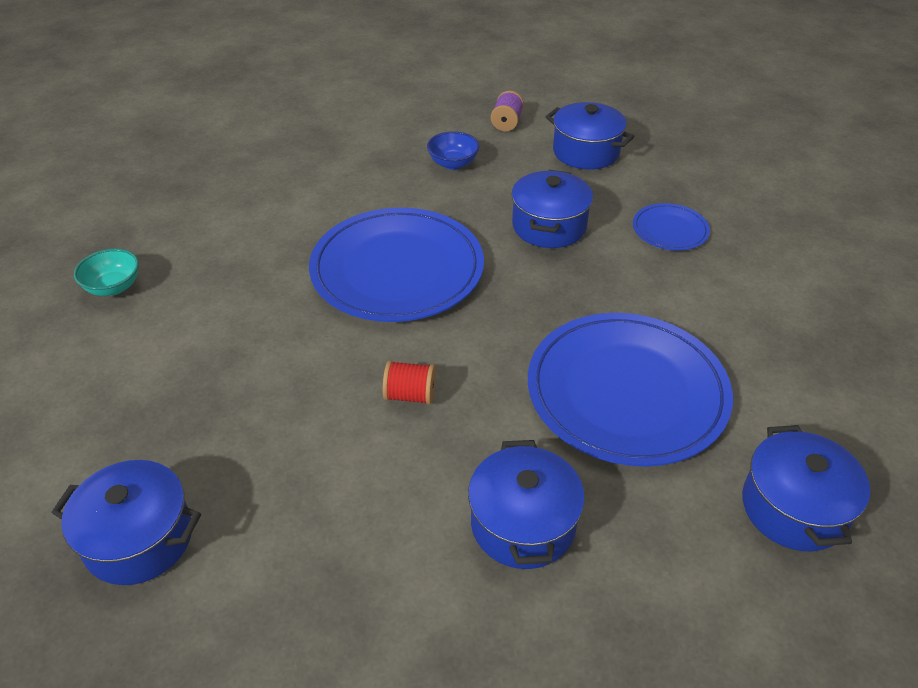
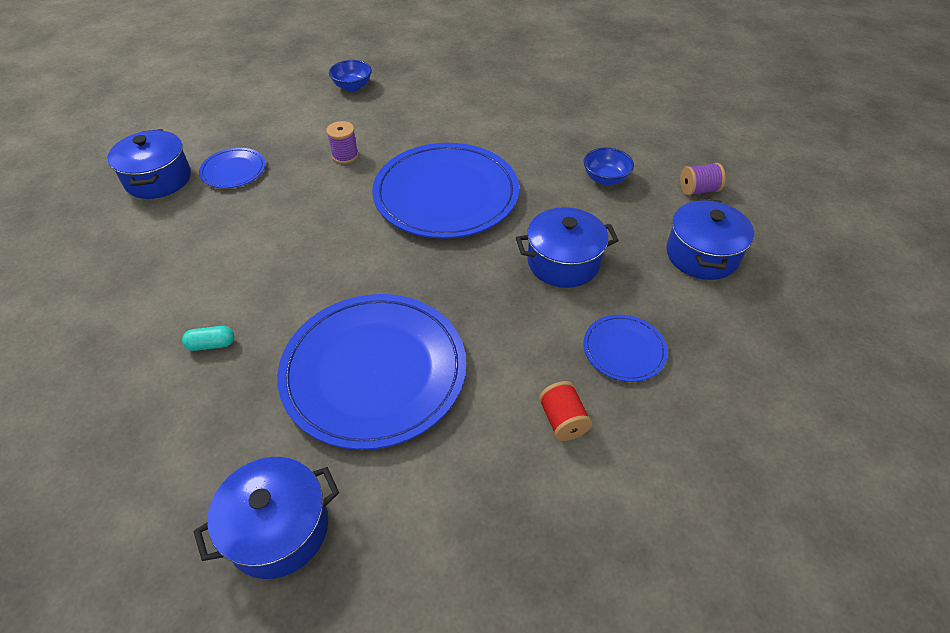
camera: 65 degrees right, 5 degrees up
(113, 287) = (352, 86): turquoise bowl -> blue bowl
(194, 445) = (233, 170): none -> blue plate
(258, 329) = (345, 155): none -> purple spool
(410, 395) = (314, 246): red spool -> red spool (562, 420)
(523, 524) = (211, 344): blue pot -> turquoise capsule

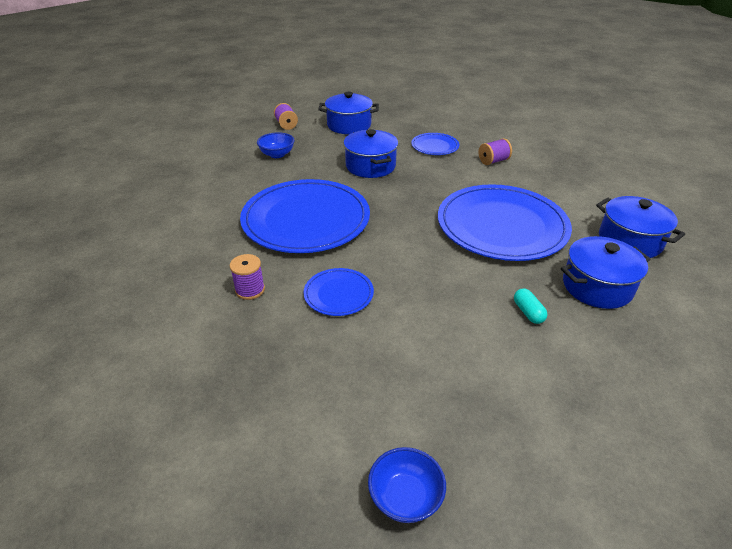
camera: 100 degrees left, 10 degrees down
(158, 179) = (309, 457): blue pot -> blue pot (597, 286)
(233, 170) = (283, 378): blue plate -> blue plate (338, 294)
(352, 86) = (99, 313): blue bowl -> blue bowl (405, 497)
(562, 420) = (493, 161): red spool -> purple spool

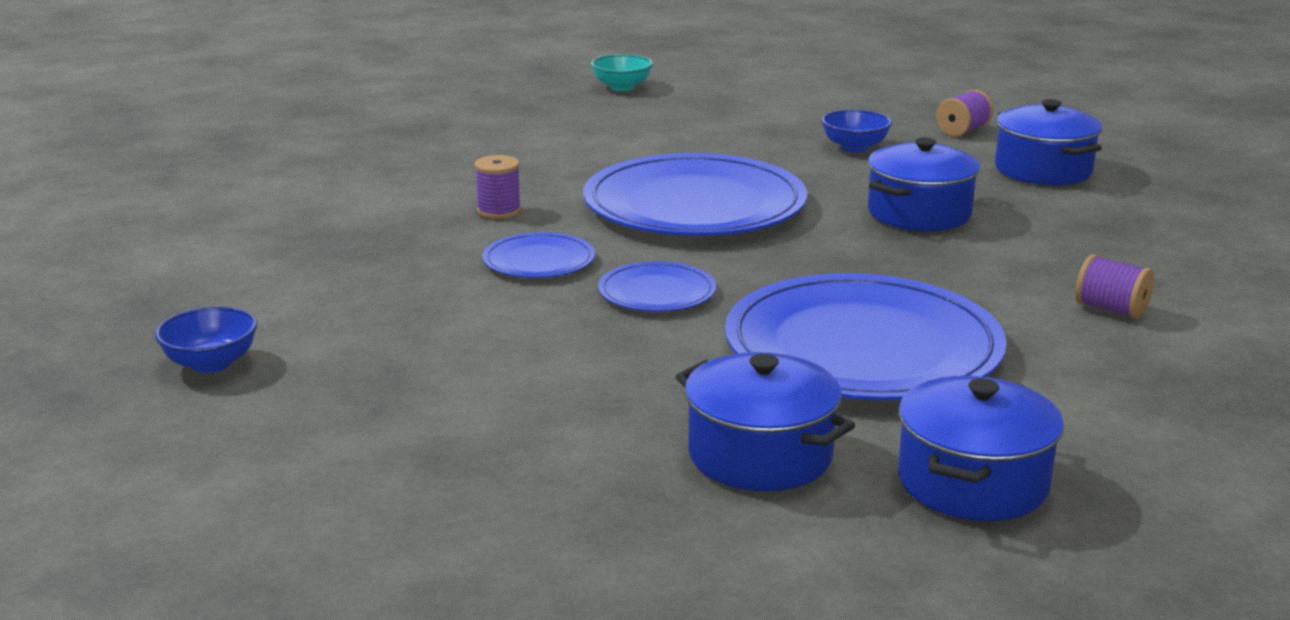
camera: 65 degrees right, 15 degrees down
(99, 190) = (622, 87): none -> turquoise bowl
(435, 146) = (1083, 249): blue plate -> blue plate (657, 292)
(528, 312) = (621, 399): turquoise capsule -> none

